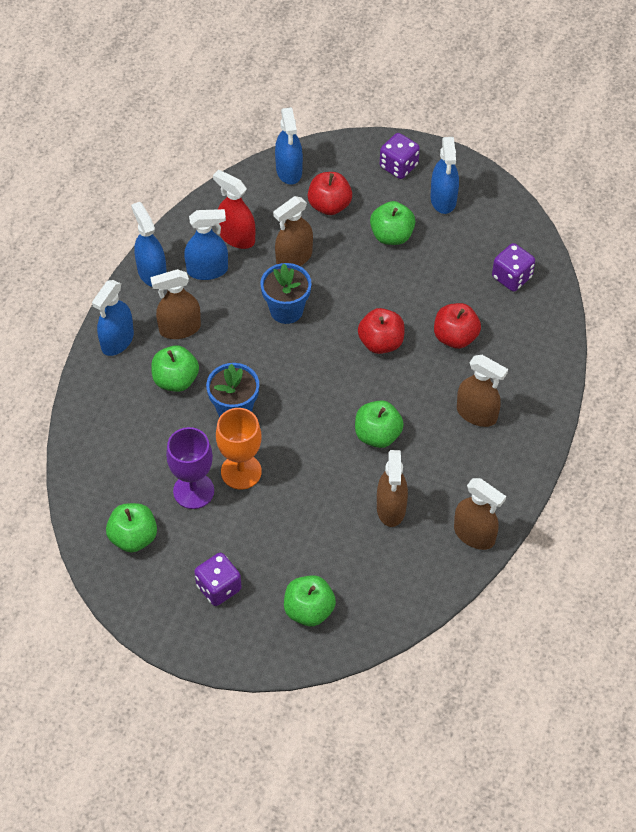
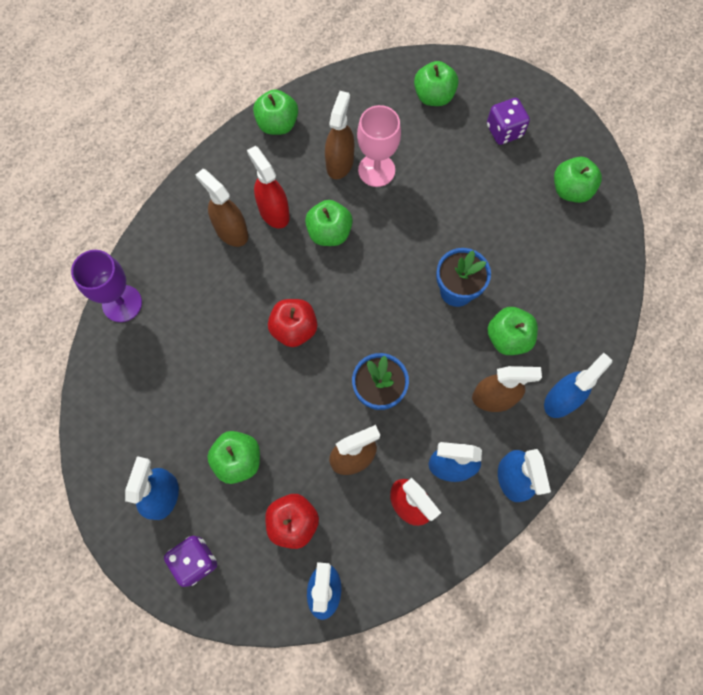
camera: 165 degrees left, 15 degrees up
(193, 491) = (510, 220): purple goblet -> purple goblet (122, 303)
(241, 471) = (463, 228): orange goblet -> none
(349, 509) = (376, 170): none -> pink goblet
(441, 442) = (274, 212): none -> red spray bottle
(455, 337) = (219, 316): red apple -> none
(474, 535) = (277, 124): brown spray bottle -> green apple
(512, 277) = (133, 372): purple dice -> none

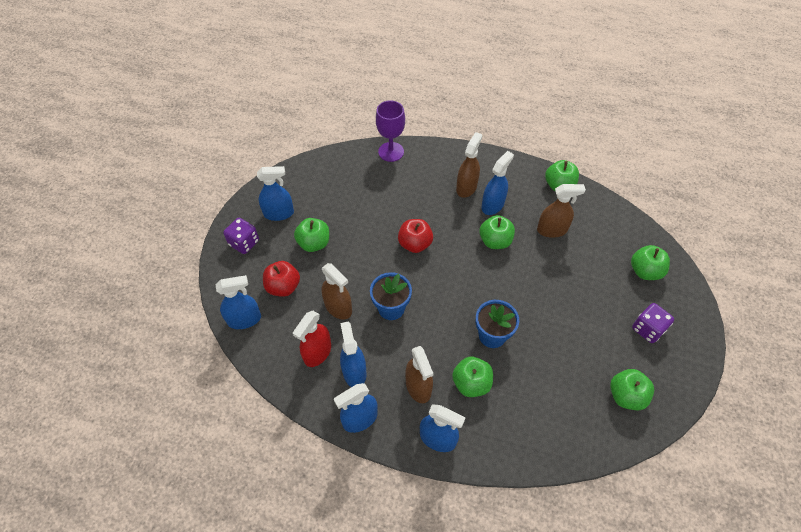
camera: 70 degrees right, 15 degrees down
(274, 212) = (492, 205): red spray bottle -> blue spray bottle
(376, 170) = (559, 254): pink goblet -> none

